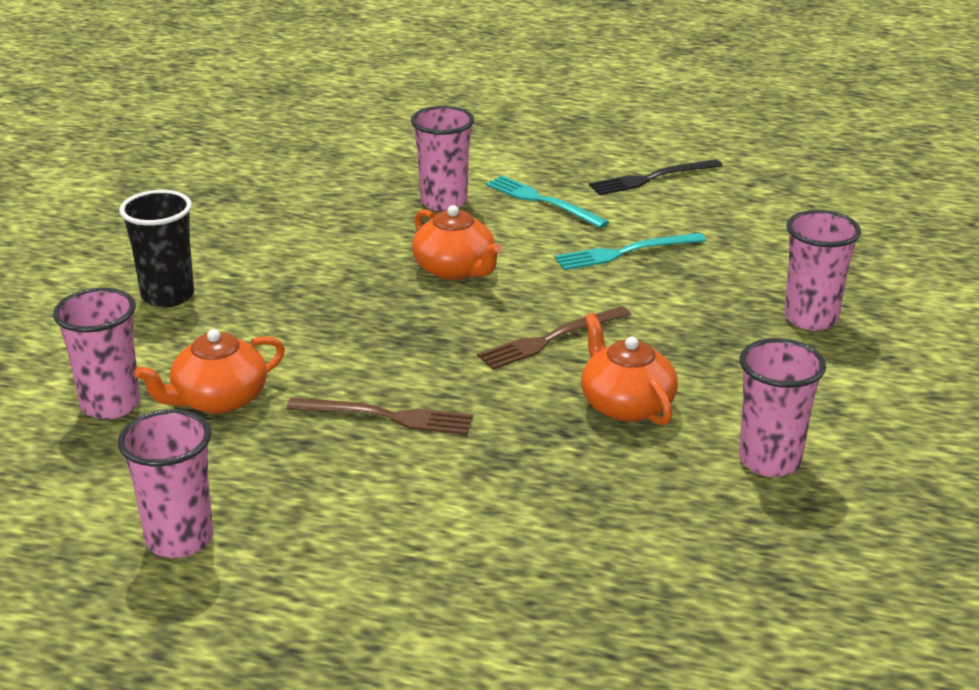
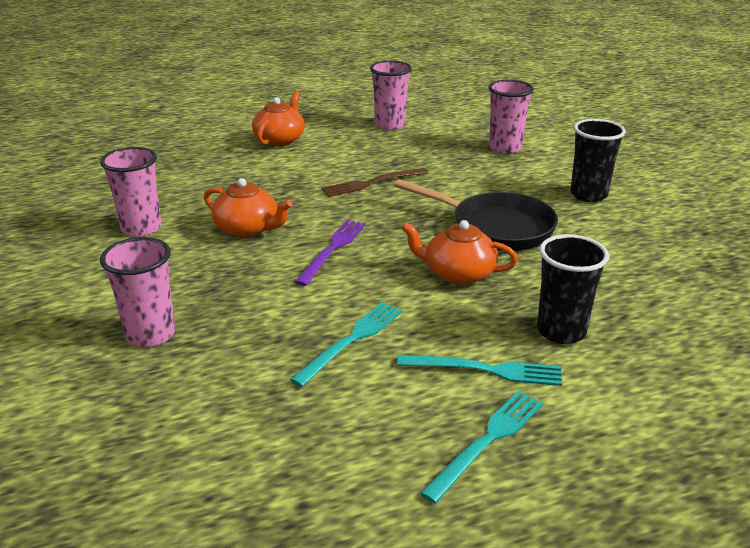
camera: 145 degrees right, 0 degrees up
(218, 399) = (463, 164): orange teapot -> orange teapot (280, 139)
(341, 298) = (495, 228): none -> black pan
(444, 202) = (561, 331): pink cup -> black cup
(550, 339) = (333, 249): brown fork -> purple fork
(596, 171) = (487, 441): none -> turquoise fork
(651, 178) = (420, 458): black fork -> none

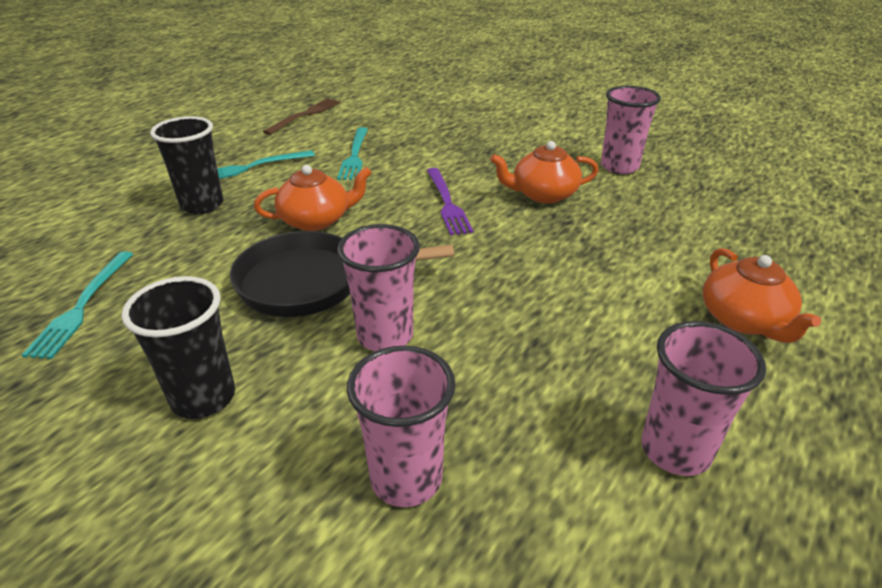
camera: 145 degrees right, 5 degrees up
(150, 334) = (478, 124): pink cup -> pink cup (385, 336)
(372, 183) = (515, 291): brown fork -> brown fork (305, 115)
(487, 441) = (232, 141): turquoise fork -> turquoise fork (82, 306)

